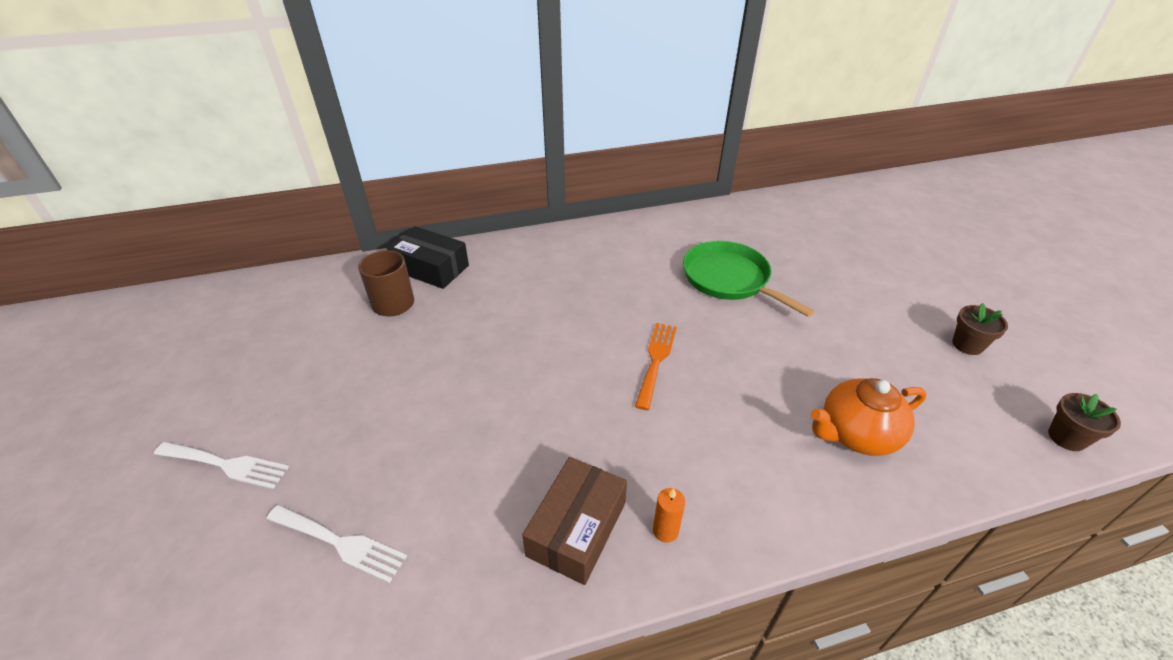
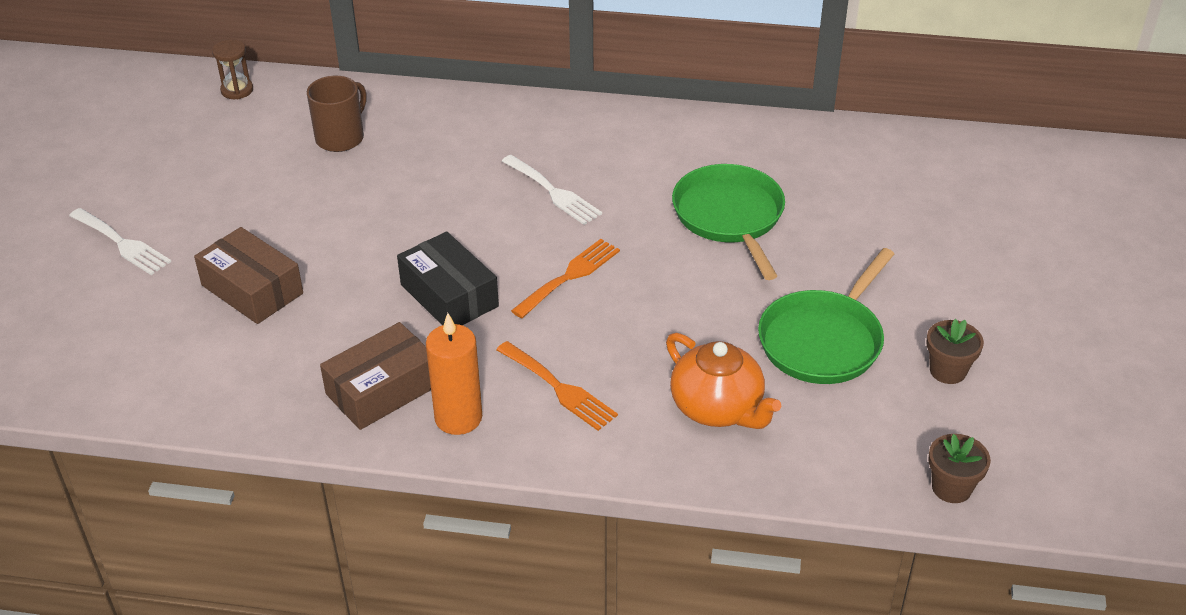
camera: 25 degrees right, 0 degrees up
(280, 288) = (237, 90): none -> brown hourglass
(341, 543) = (185, 334): white fork -> white fork (554, 192)
(388, 467) = (252, 289): none -> brown box
(431, 268) = (401, 109): black box -> black box (449, 295)
(665, 531) = (458, 418): orange candle -> orange candle, size x1.84
(726, 465) = (559, 388): none -> orange fork
(856, 434) = (718, 408): orange teapot -> orange teapot turned 135 degrees counterclockwise
(872, 350) = (823, 340): none -> green pan

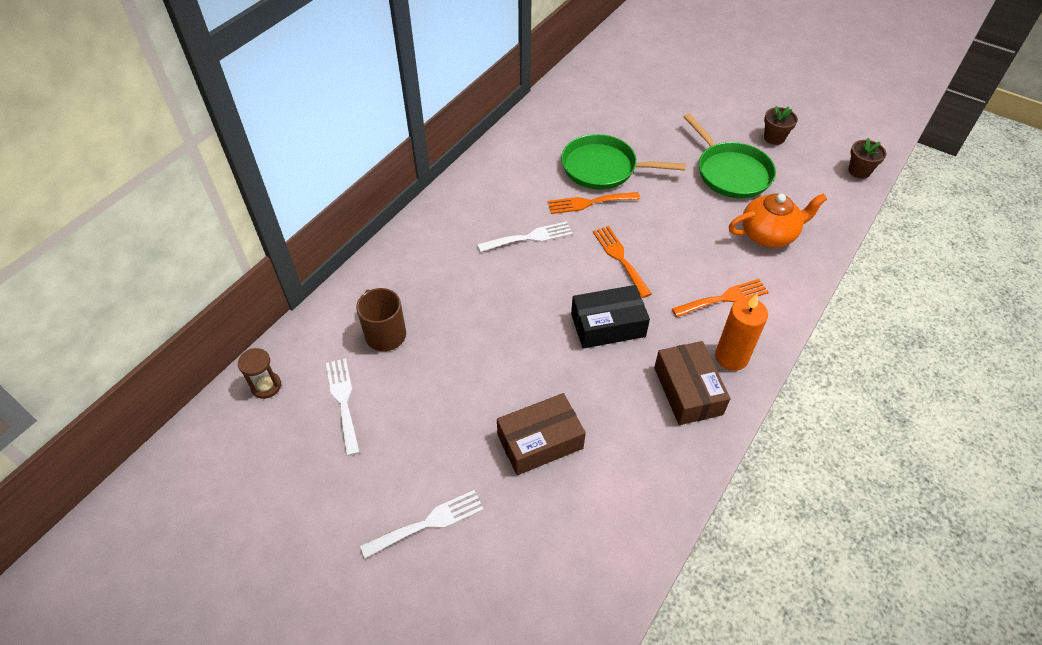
camera: 65 degrees left, 10 degrees up
(242, 142) = (343, 401): none -> white fork
(652, 222) = (589, 203): none -> orange fork

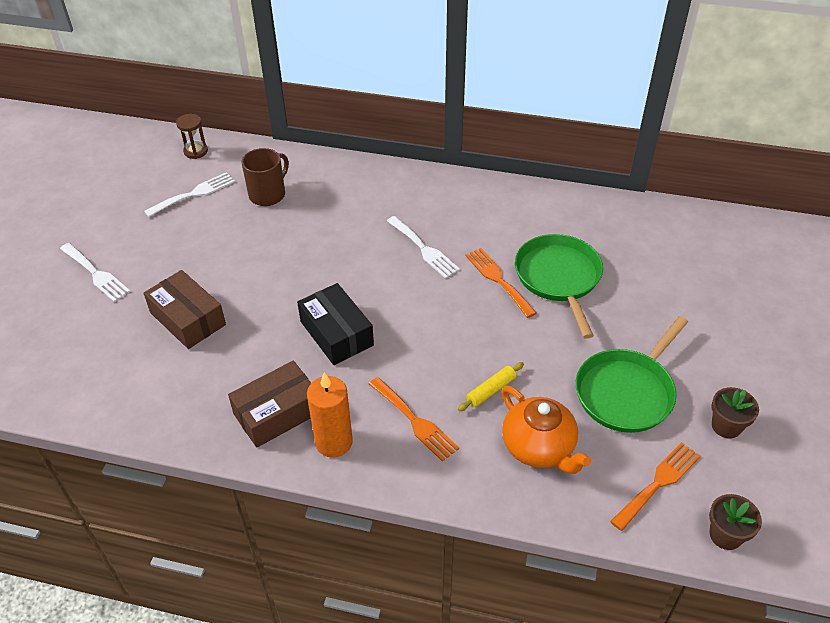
camera: 70 degrees right, 5 degrees down
(620, 258) = (431, 322): orange fork -> orange fork (658, 483)
(707, 244) = (491, 390): none -> yellow rolling pin

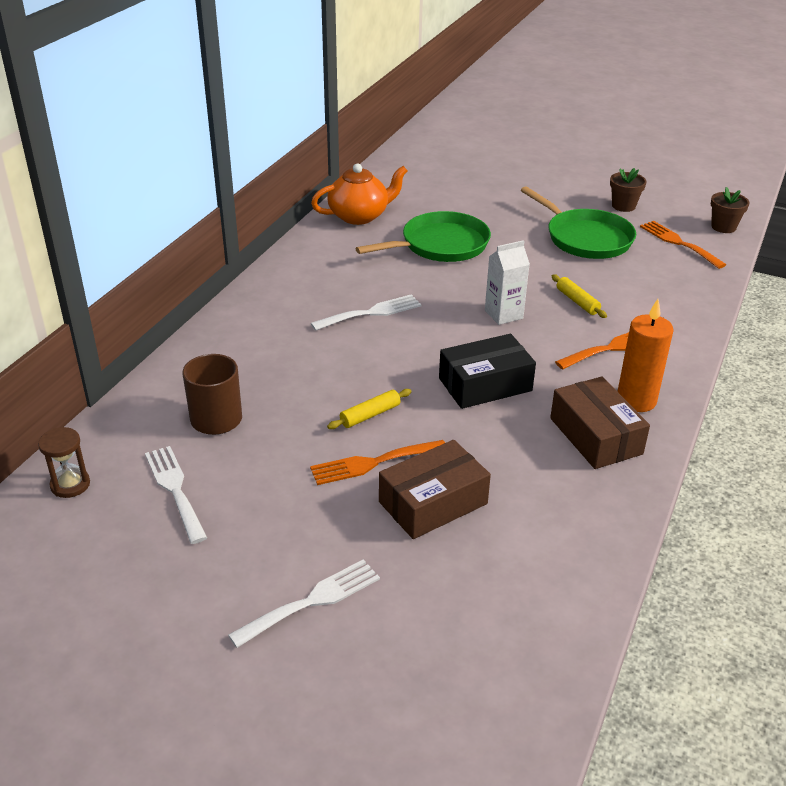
camera: 80 degrees left, 10 degrees down
(284, 270) = (370, 415): none -> yellow rolling pin
(449, 336) = (503, 314): none -> white carton
(498, 279) = (433, 276): orange fork -> orange fork (373, 463)
(539, 447) = (644, 288): orange teapot -> orange teapot (359, 216)
(558, 278) = (441, 245): green pan -> green pan turned 150 degrees clockwise

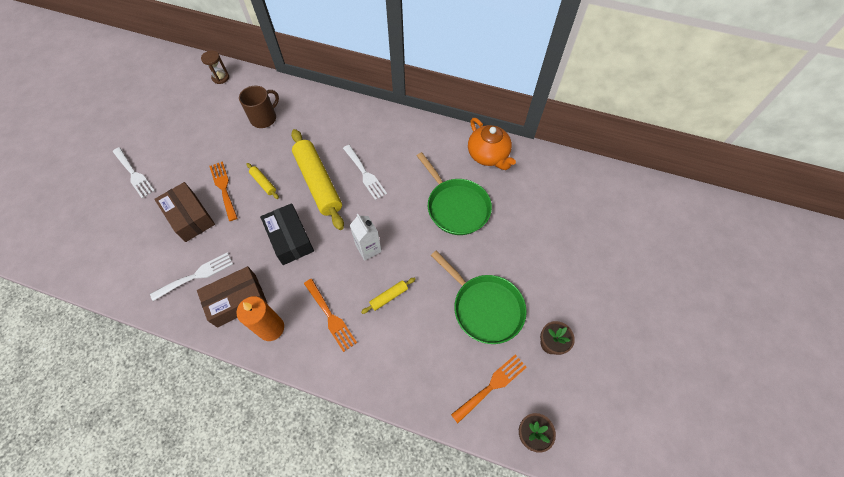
camera: 85 degrees right, 25 degrees up
(175, 489) = (213, 113): white fork -> white fork (196, 275)
(380, 357) = (318, 183): none -> yellow rolling pin
(585, 238) = (485, 308): green pan -> green pan turned 90 degrees counterclockwise

